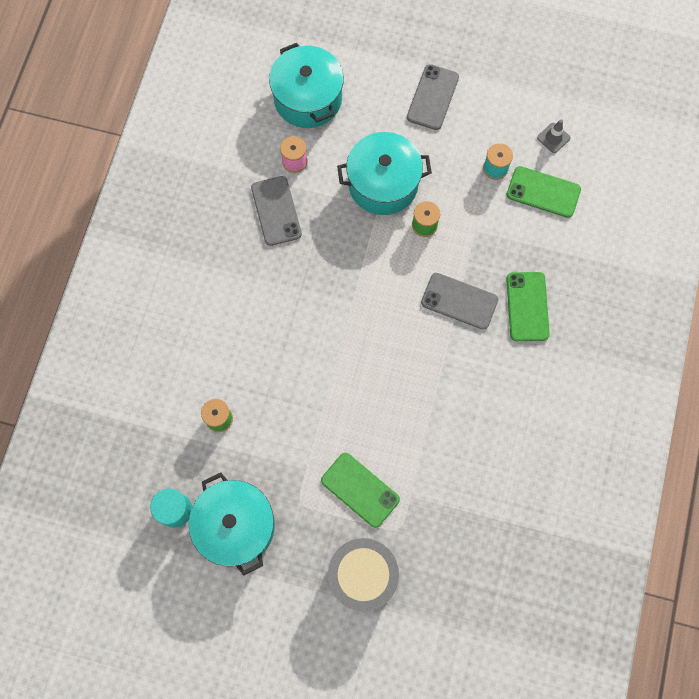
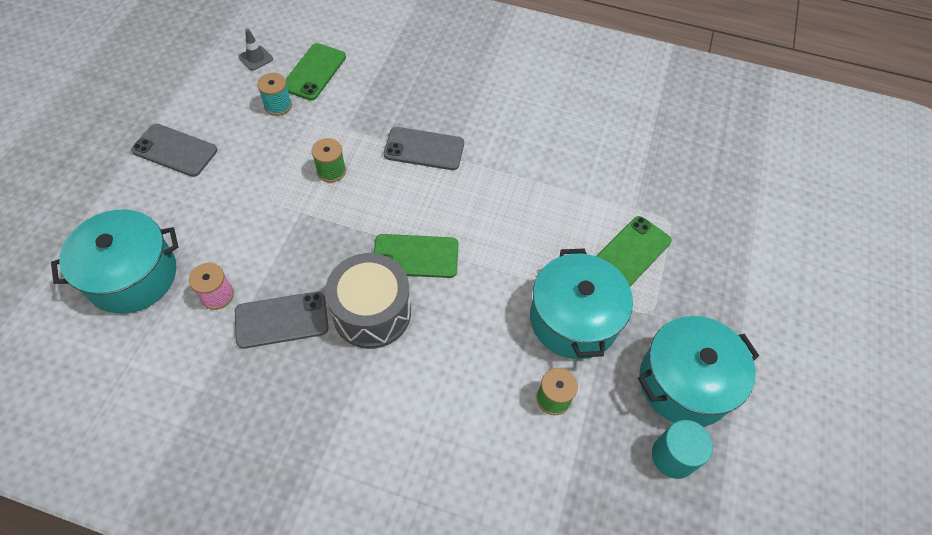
camera: 90 degrees left, 15 degrees down
(362, 575) = (722, 256): grey drum -> grey drum (372, 312)
(383, 184) = (271, 205): turquoise pot -> turquoise pot (573, 319)
(459, 301) = (424, 149): grey phone -> grey phone turned 75 degrees clockwise
(527, 306) = (436, 96): green phone -> green phone (415, 256)

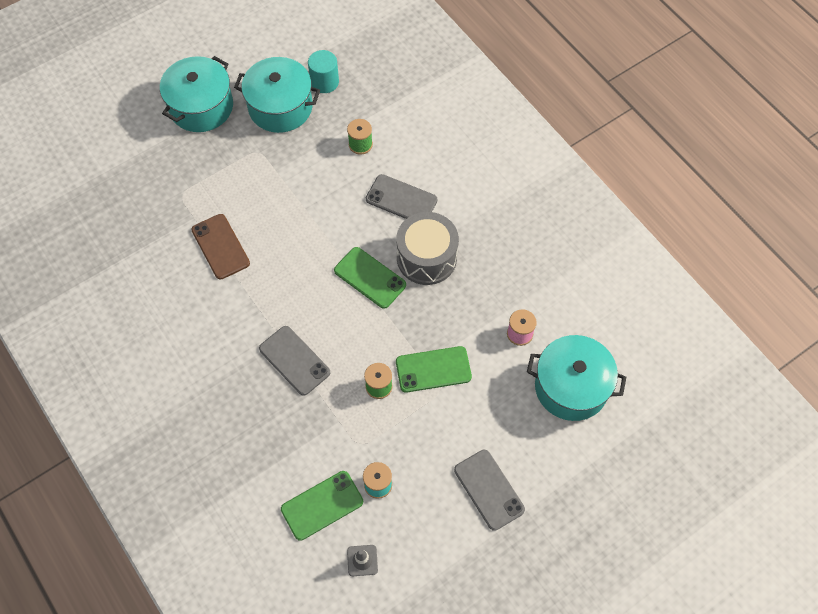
camera: 140 degrees left, 5 degrees up
(281, 320) = (487, 289): grey phone -> grey phone (401, 200)
(573, 319) = (307, 176): turquoise pot -> turquoise pot (201, 107)
(582, 198) = (220, 246): none -> brown phone
(631, 252) = (229, 191): green phone -> green phone (433, 369)

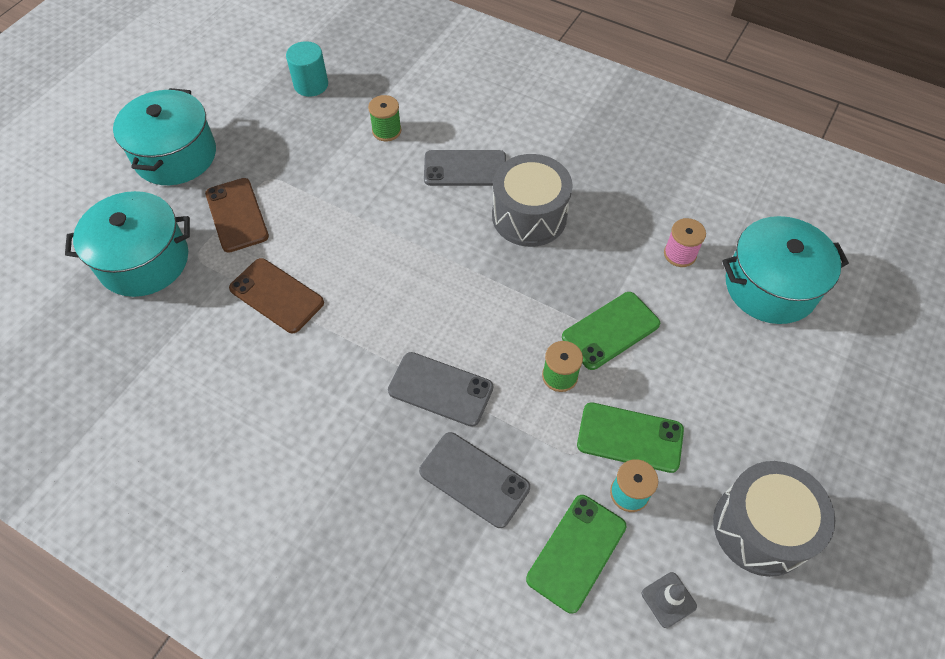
camera: 25 degrees left, 5 degrees down
(222, 173) = (237, 215): none -> brown phone
(280, 107) = (272, 125): turquoise pot -> turquoise pot (144, 260)
(370, 278) = (477, 261): green phone -> green phone (630, 437)
(450, 546) = (761, 528): none -> grey drum
(489, 489) = (760, 438): grey phone -> grey phone (474, 479)

